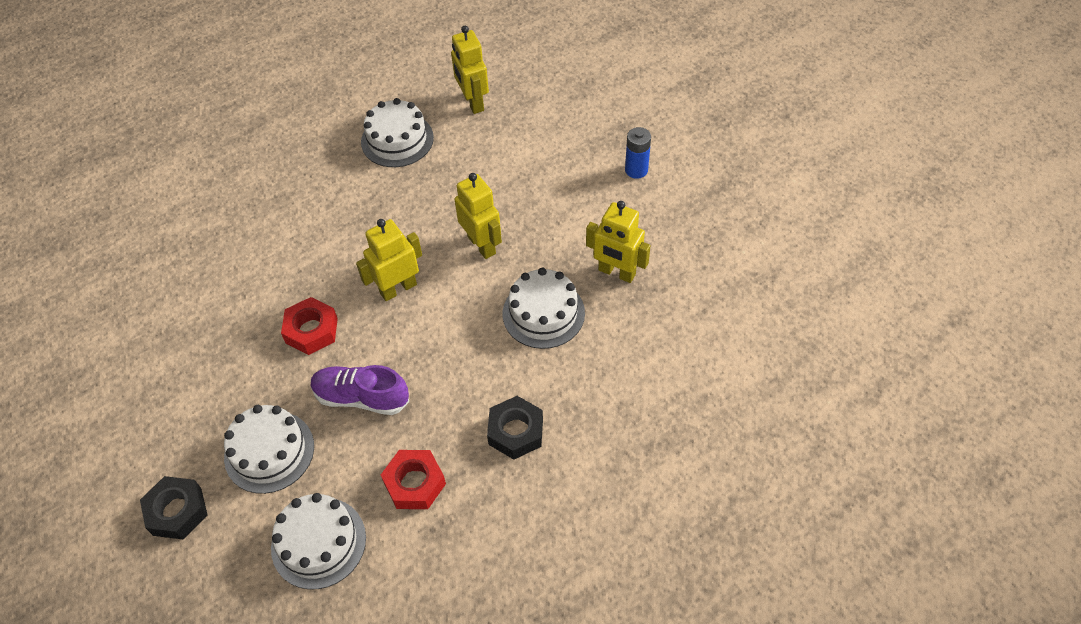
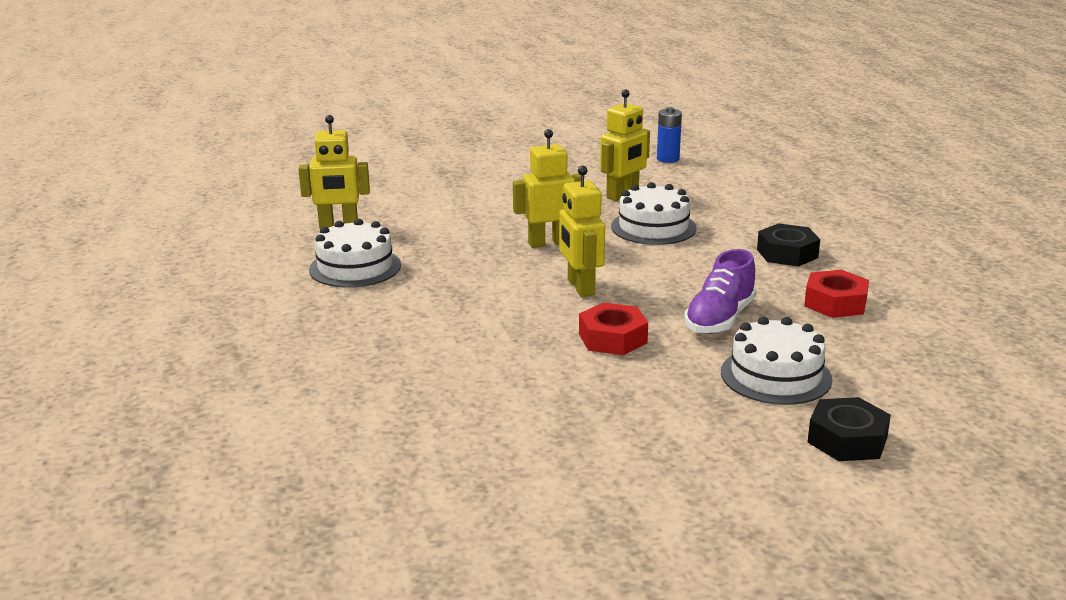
camera: 75 degrees left, 30 degrees down
(318, 542) = (899, 356): white cake -> none
(636, 170) = (504, 173): blue battery -> blue battery (668, 159)

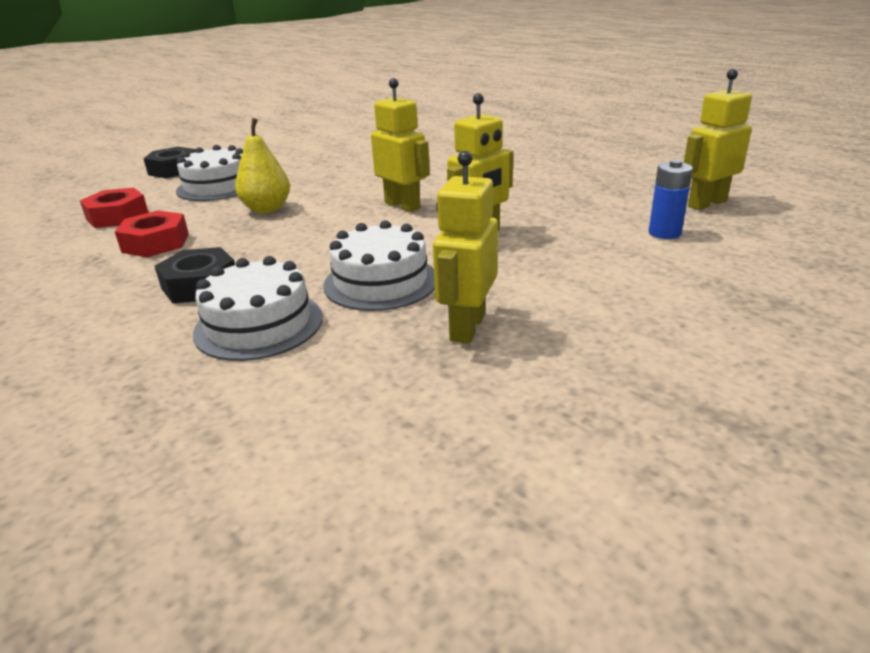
camera: 155 degrees right, 5 degrees up
(355, 267) = (608, 179): white cake -> white cake (259, 324)
(612, 338) = (346, 182): red nut -> red nut (117, 216)
(668, 159) = (470, 465): blue battery -> blue battery (664, 233)
(719, 319) = (267, 209): purple shoe -> yellow pear

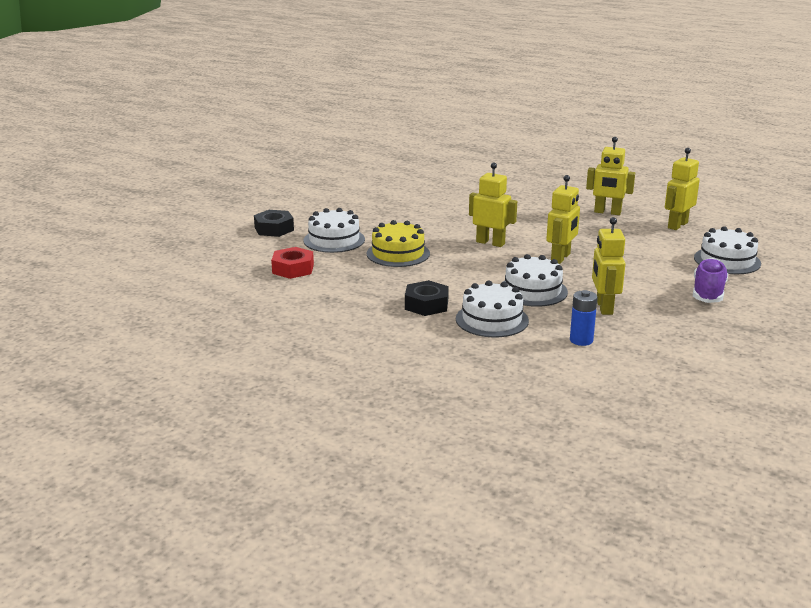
camera: 20 degrees left, 5 degrees down
(156, 243) = (354, 284): red nut -> none
(267, 209) = (398, 253): yellow pear -> yellow cake
(609, 179) = (607, 212): none -> yellow robot
(664, 233) = (666, 246): blue battery -> blue battery (581, 340)
(688, 323) = (708, 293): none -> purple shoe
(762, 266) = (727, 260): none -> white cake

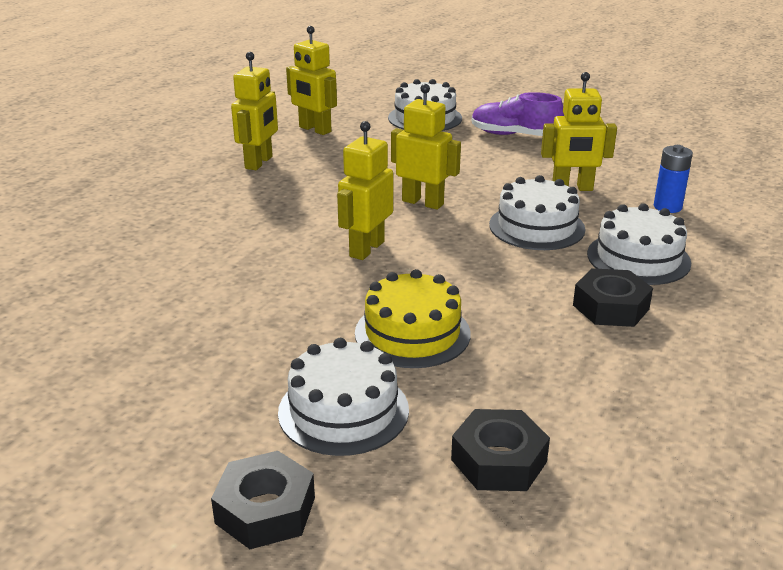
camera: 90 degrees left, 5 degrees up
(293, 269) = (499, 460): red nut -> black nut

